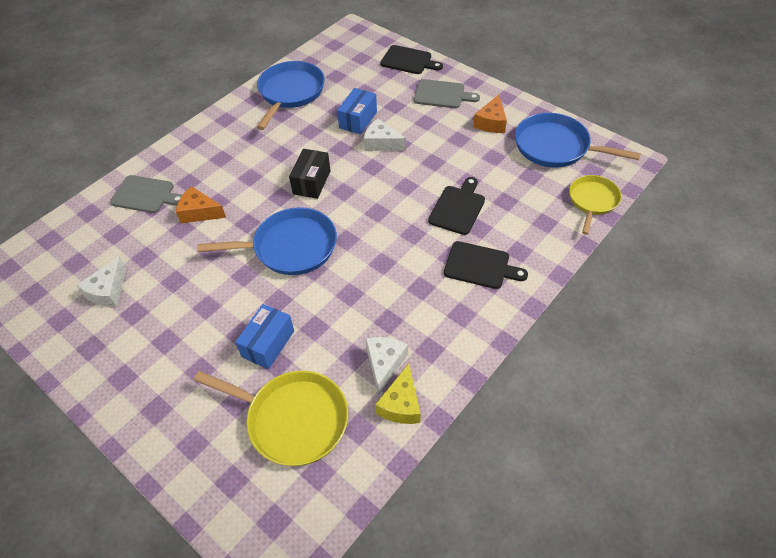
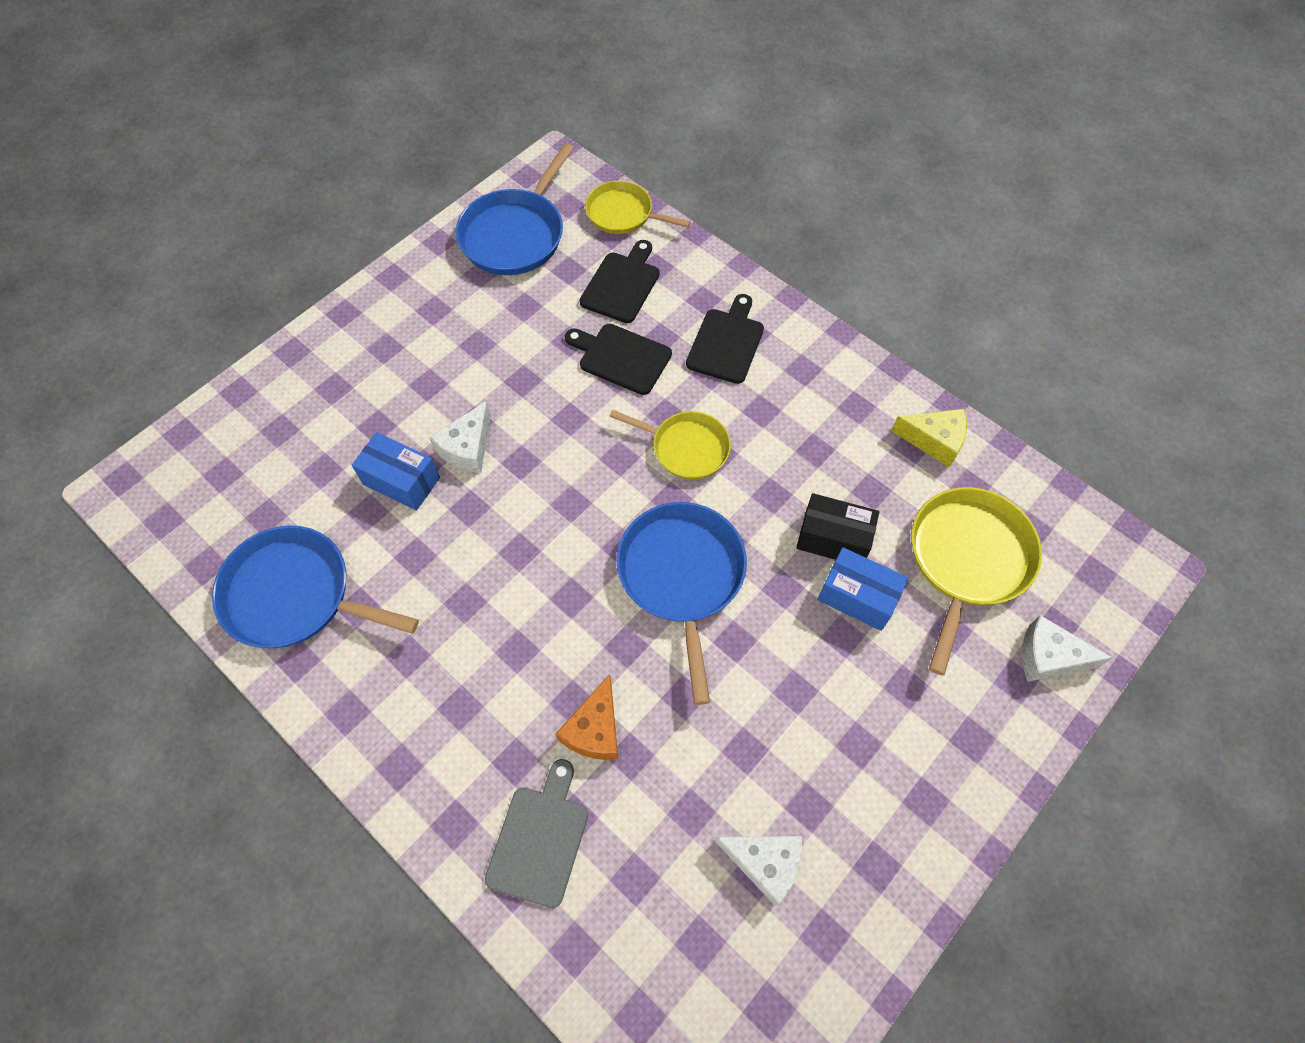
camera: 90 degrees left, 10 degrees up
(312, 182) = (544, 550): black box -> black box (833, 539)
(384, 364) = (880, 456): white cheese -> white cheese (1049, 657)
(386, 246) = (686, 448): none -> yellow pan
(408, 61) = (256, 399): black cutting board -> black cutting board (622, 284)
(442, 94) = (365, 357): grey cutting board -> none
(491, 122) = (448, 300): orange cheese -> none

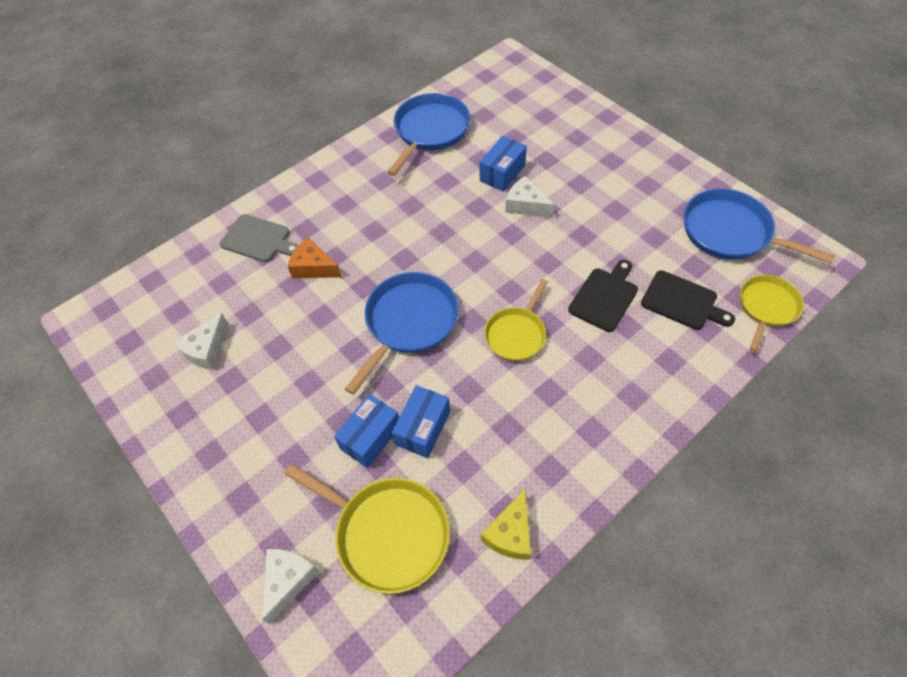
camera: 100 degrees right, 5 degrees down
(682, 575) = (409, 322): blue pan -> blue pan turned 60 degrees counterclockwise
(726, 343) = (622, 374): black cutting board -> none
(833, 539) = (423, 428): black box -> blue box

